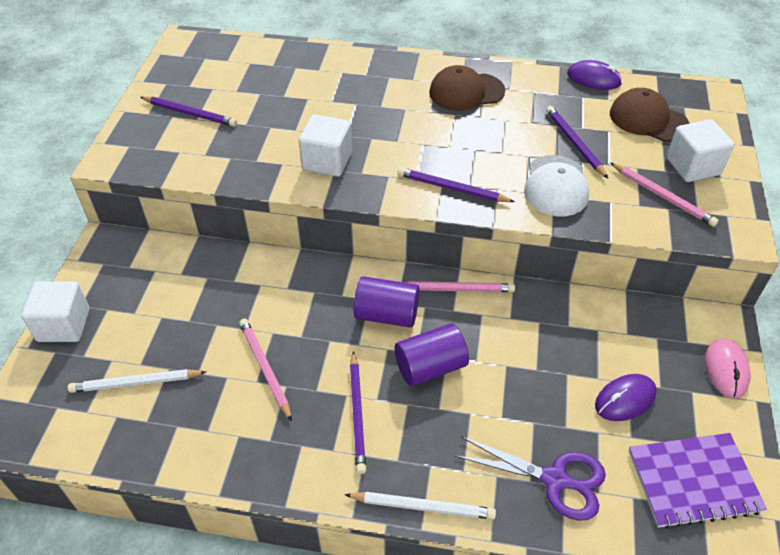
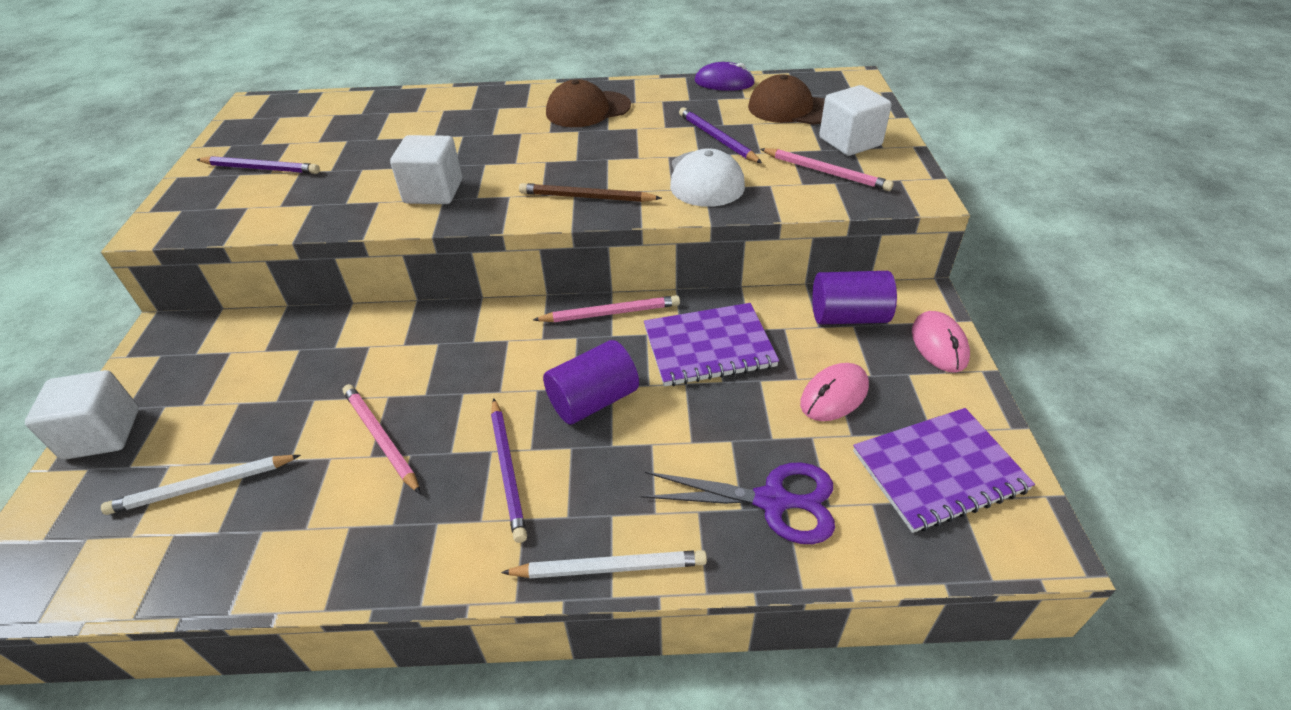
camera: 10 degrees left, 5 degrees down
(386, 315) = (531, 353): purple cylinder -> purple cylinder (848, 317)
(452, 188) = (587, 197): purple pencil -> brown pencil
(531, 336) = (709, 347): none -> purple notebook
(625, 399) = (834, 395): purple mouse -> pink mouse

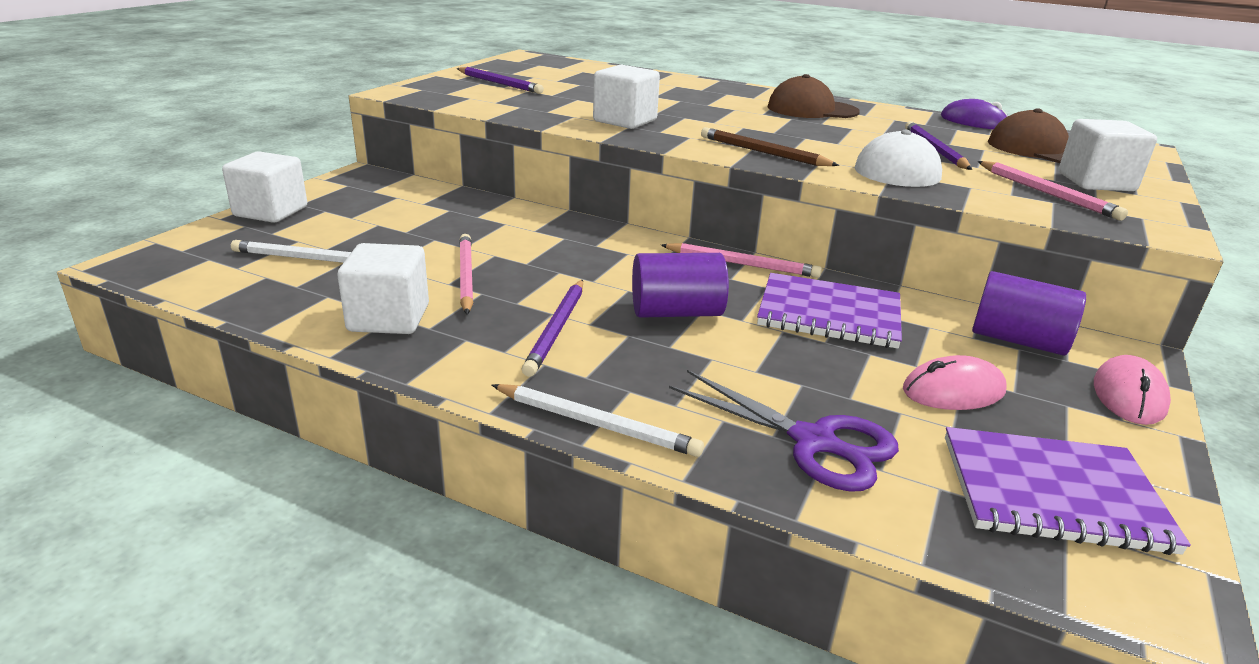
camera: 25 degrees right, 15 degrees down
(346, 531) = (389, 318): none -> white cube

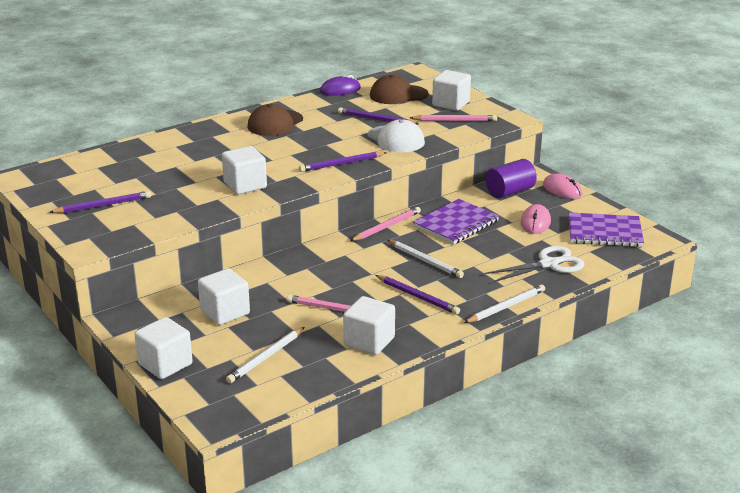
camera: 60 degrees left, 0 degrees up
(410, 216) = (225, 312): none -> white cube
(676, 312) = (425, 261): purple cylinder -> white pencil
(763, 152) = (342, 164): brown pencil -> purple pencil
(813, 442) = (548, 264): purple scissors -> white scissors
(1052, 493) = (604, 232): purple notebook -> purple notebook turned 60 degrees clockwise

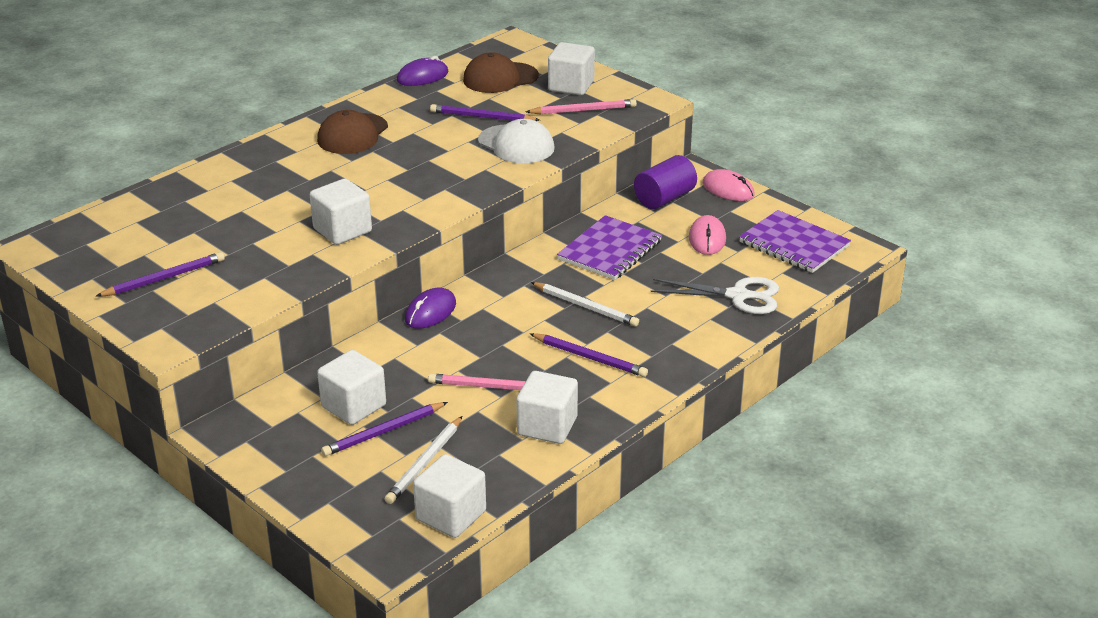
camera: 10 degrees left, 5 degrees up
(165, 364) = (299, 487): white cube -> white cube (451, 515)
(304, 253) = (430, 312): none -> purple mouse
(342, 164) = (458, 187): purple pencil -> purple pencil (383, 432)
(386, 227) = (524, 263): pink pencil -> none
(506, 307) = (701, 360): white pencil -> none
(548, 264) = (738, 296): white scissors -> white scissors turned 45 degrees clockwise
(604, 232) = (794, 244): purple notebook -> purple notebook turned 45 degrees clockwise

